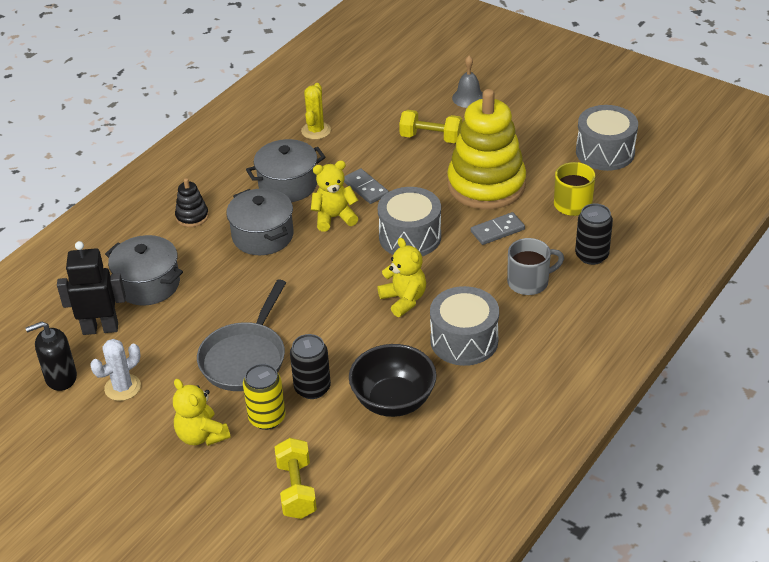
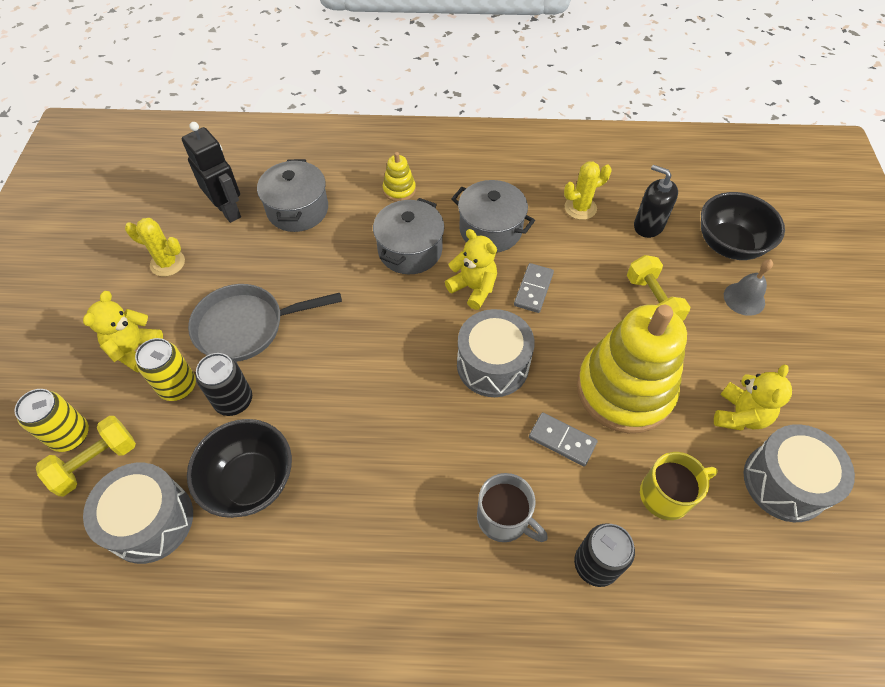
camera: 55 degrees right, 15 degrees up
(61, 377) = (160, 219): black soap dispenser -> black soap dispenser (648, 225)
(122, 387) = (167, 263): white cactus -> yellow cactus
(192, 216) = (399, 190): black stacking toy -> yellow stacking toy
(254, 500) = (70, 435): none -> yellow can
(404, 300) = (399, 410): yellow teddy bear -> yellow teddy bear (739, 415)
(420, 80) = (729, 245): none -> black bowl
(464, 340) = (373, 501): grey drum -> grey drum (151, 521)

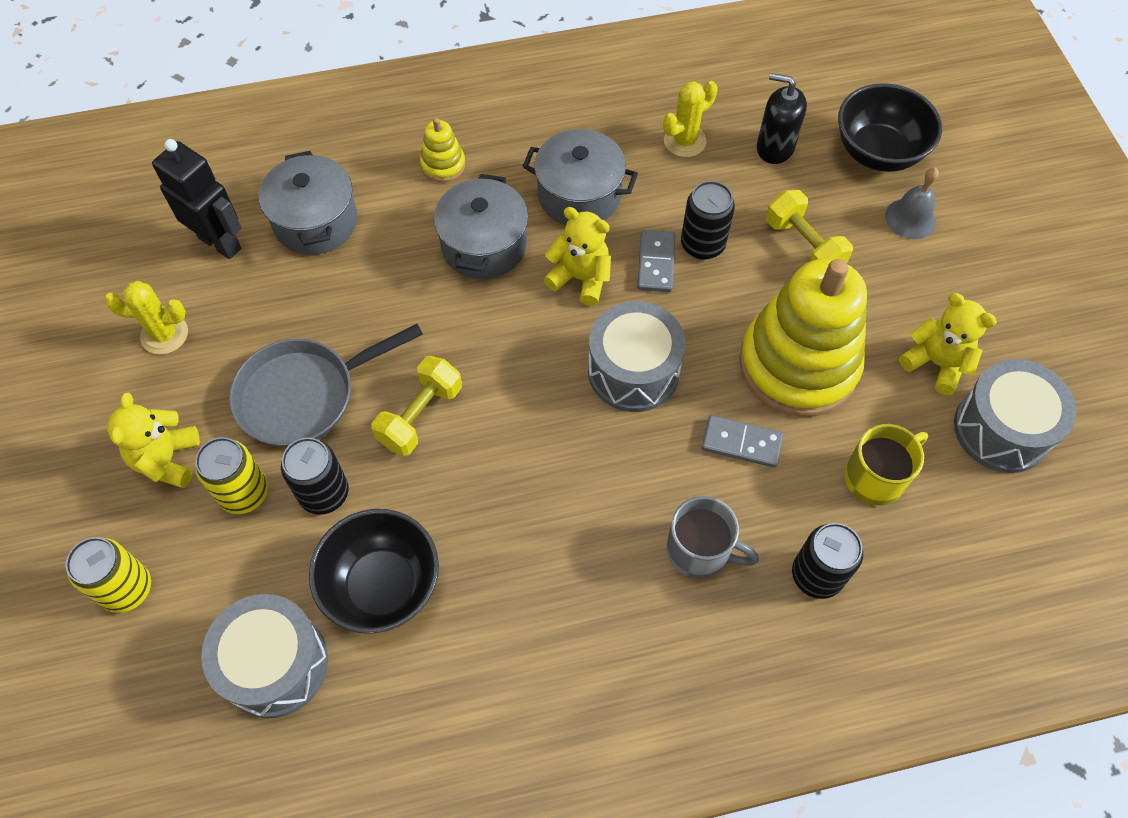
camera: 15 degrees left, 5 degrees up
(96, 462) = (175, 613): yellow dumbbell -> yellow dumbbell (420, 416)
(573, 284) = (702, 245): none -> black can
(739, 415) = (936, 363): yellow teddy bear -> yellow teddy bear turned 60 degrees counterclockwise

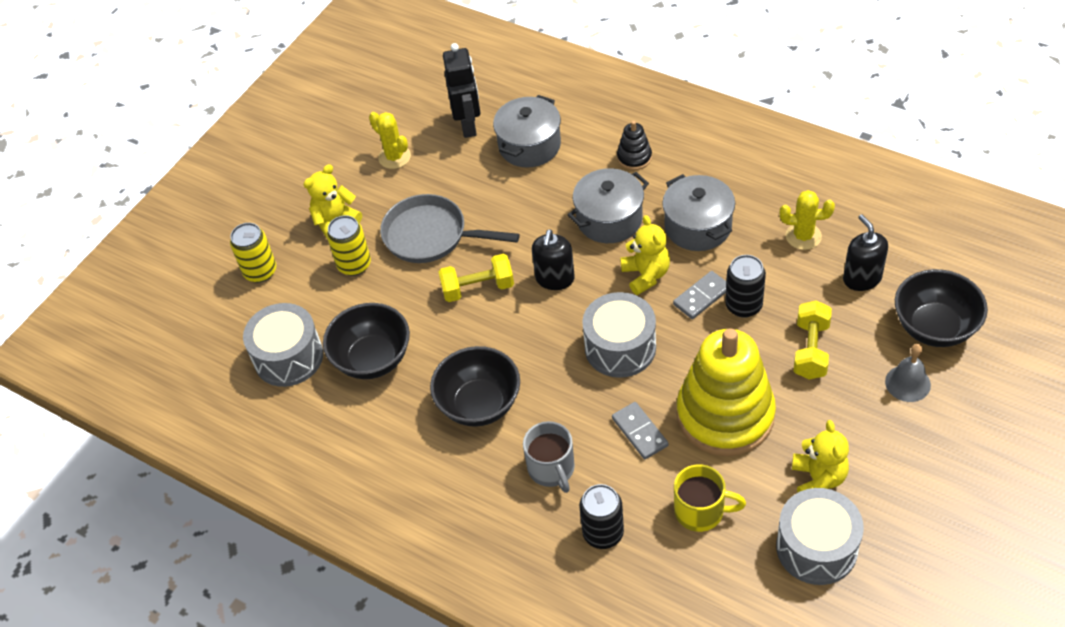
camera: 50 degrees right, 10 degrees down
(324, 493) = (391, 293): black can -> none
(443, 165) = (634, 157): yellow stacking toy -> black stacking toy
(493, 347) = (555, 279): none -> black soap dispenser
(555, 542) = (479, 404): none -> black bowl

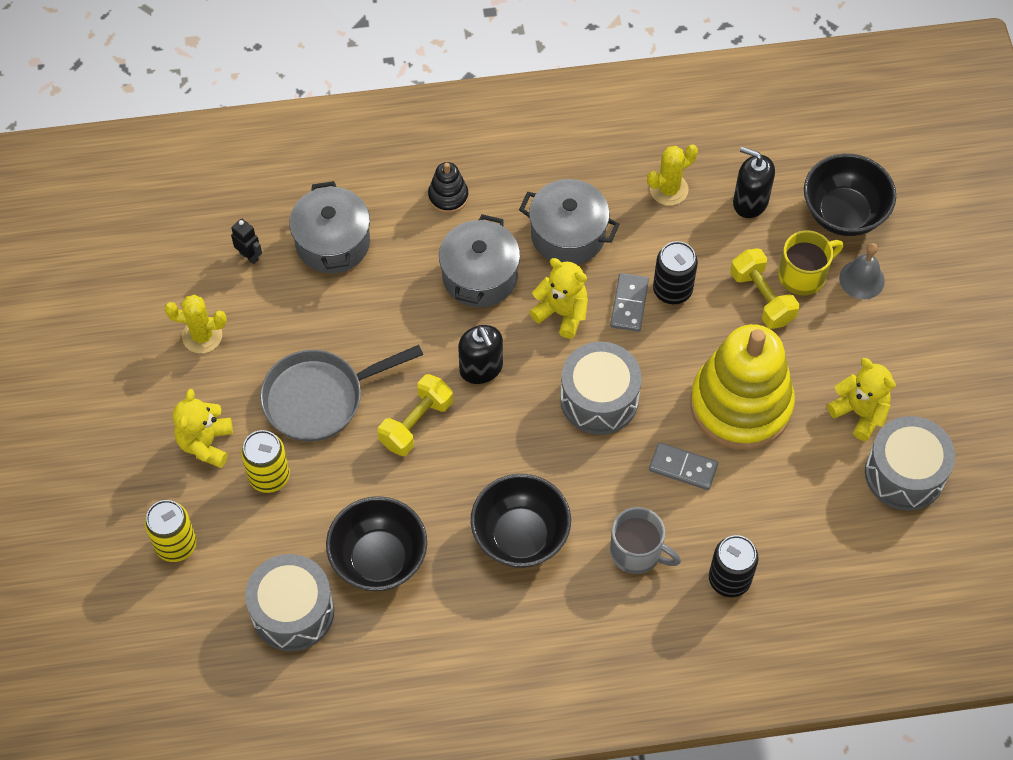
camera: 45 degrees left, 10 degrees up
(468, 125) = (249, 256): black robot -> black robot, size x0.51
(701, 511) = (791, 504): yellow mug -> yellow mug (803, 275)

